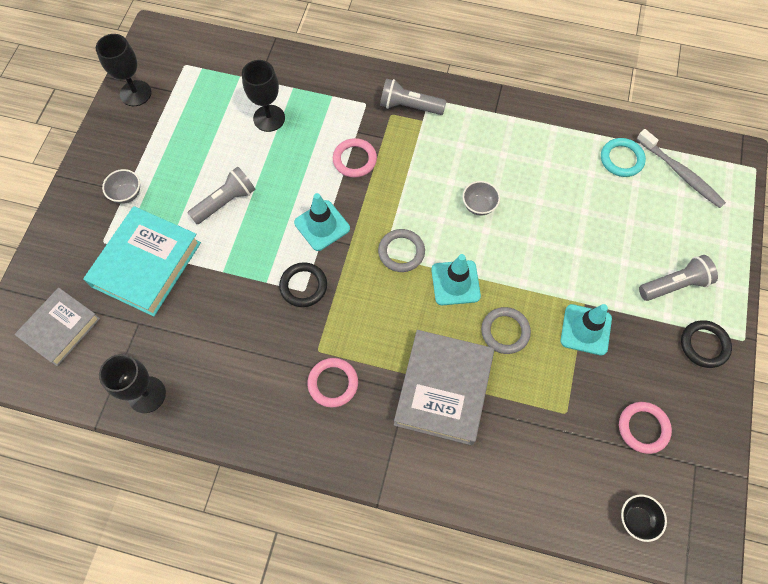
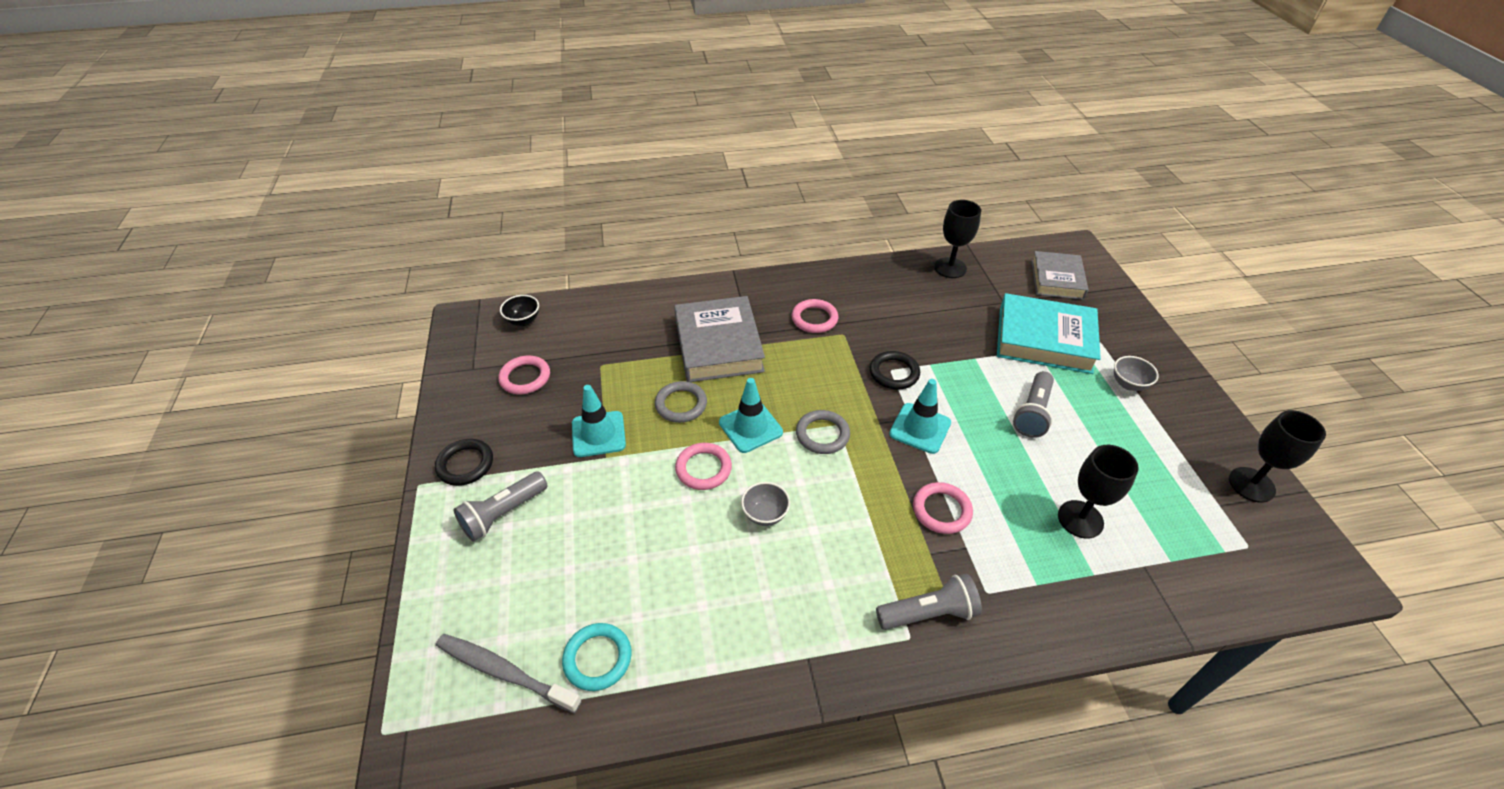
camera: 155 degrees right, 20 degrees down
(146, 264) = (1044, 339): turquoise book -> turquoise book turned 75 degrees counterclockwise
(509, 260) = (703, 469): none -> pink ring

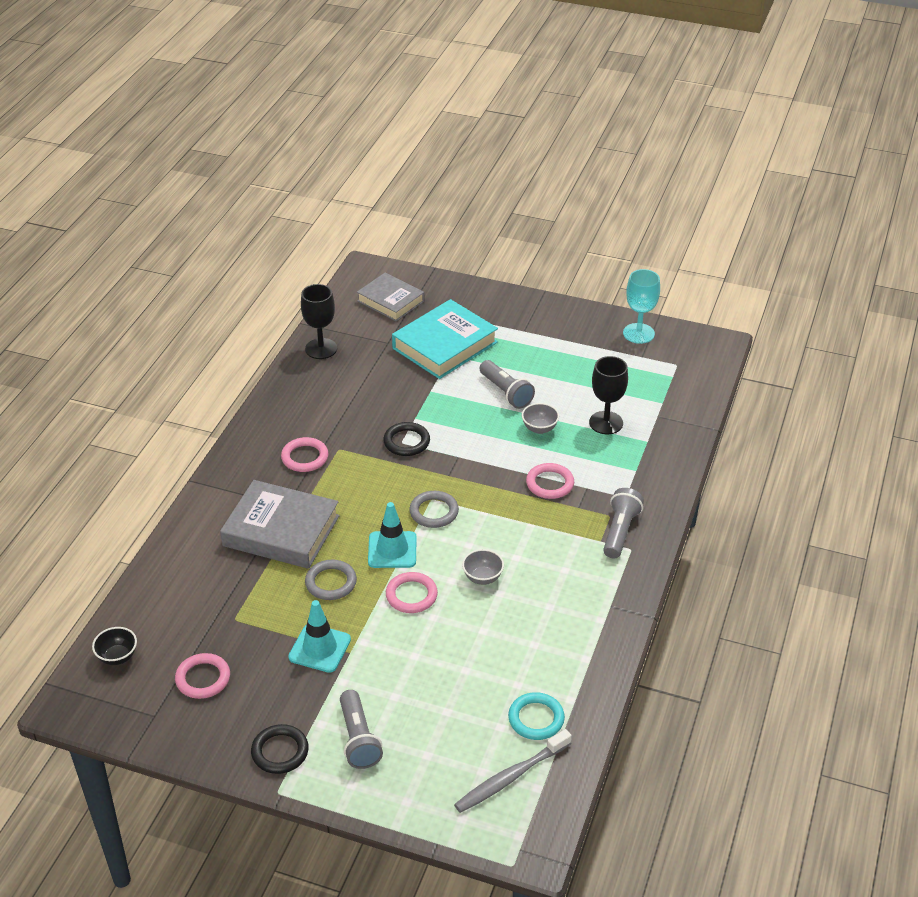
camera: 60 degrees left, 5 degrees down
(920, 428) = (472, 456): turquoise traffic cone -> none
(1128, 384) = (520, 332): grey bowl -> grey bowl (539, 428)
(1251, 484) = (638, 333): black goblet -> turquoise goblet

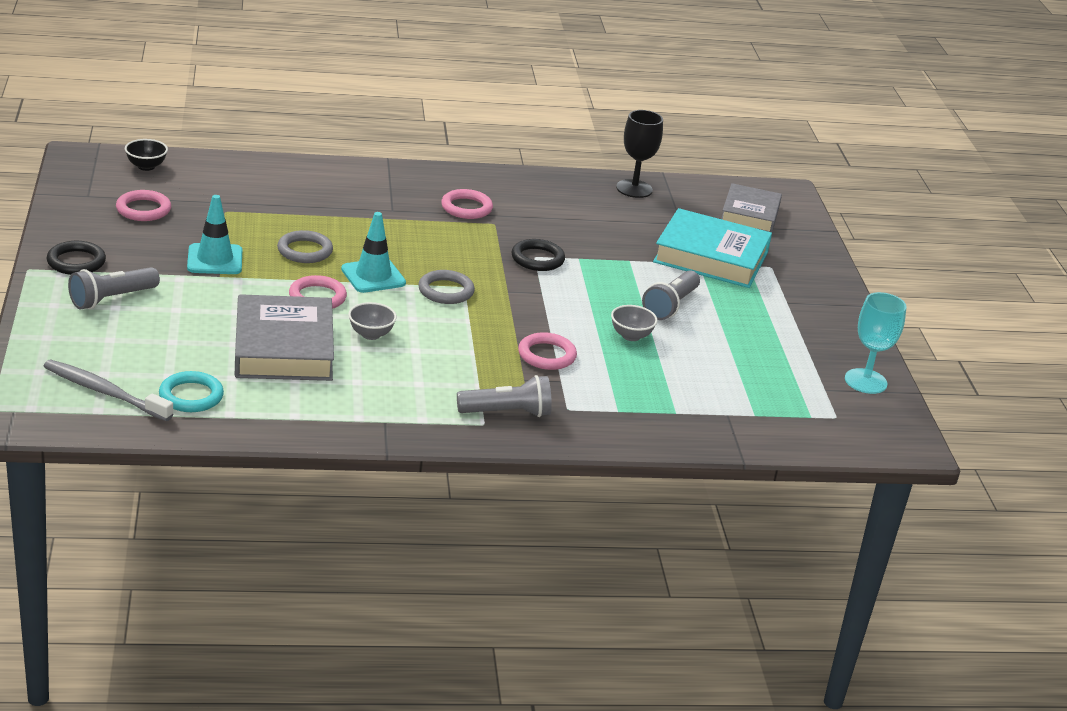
camera: 60 degrees right, 10 degrees down
(281, 531) = (355, 213): grey book -> grey book (283, 347)
(606, 423) = (681, 379): black goblet -> none

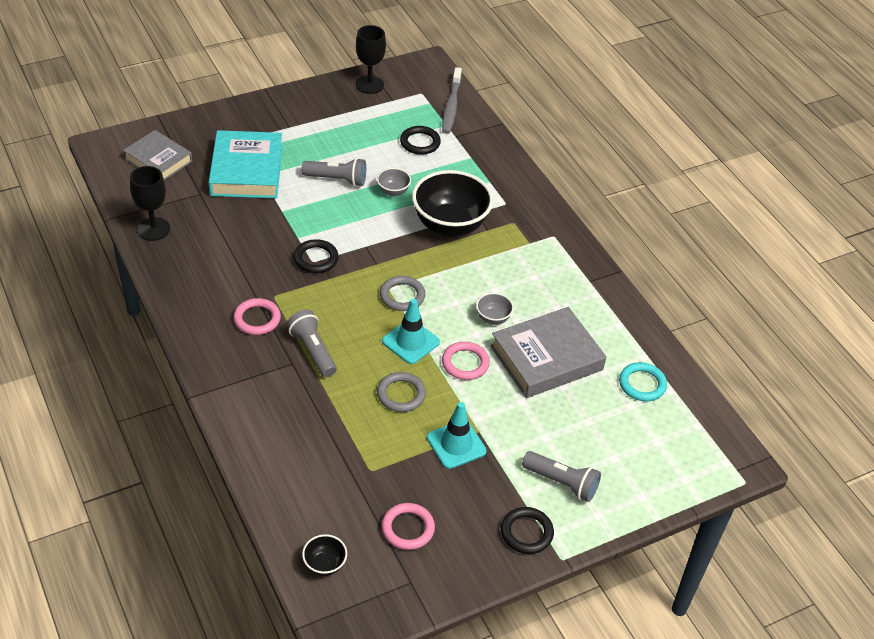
camera: 110 degrees left, 15 degrees up
(104, 392) = (676, 431): grey toothbrush -> grey toothbrush (451, 106)
(507, 413) = (533, 229): grey flashlight -> grey flashlight (312, 351)
(546, 355) = (450, 225): pink ring -> black bowl
(722, 383) = (420, 143): none -> black ring
(750, 214) = (158, 160): grey book -> grey book turned 45 degrees clockwise
(865, 381) = (369, 85): turquoise goblet -> black goblet

